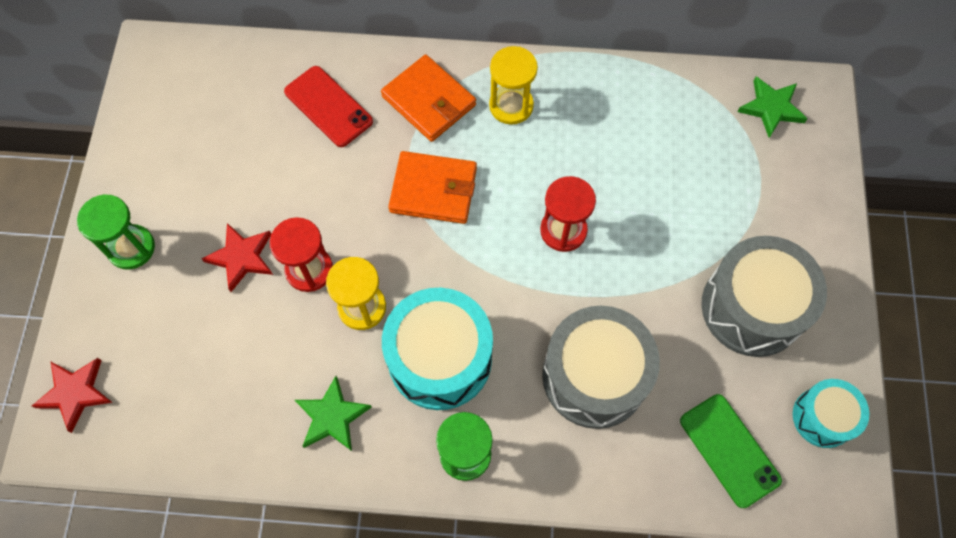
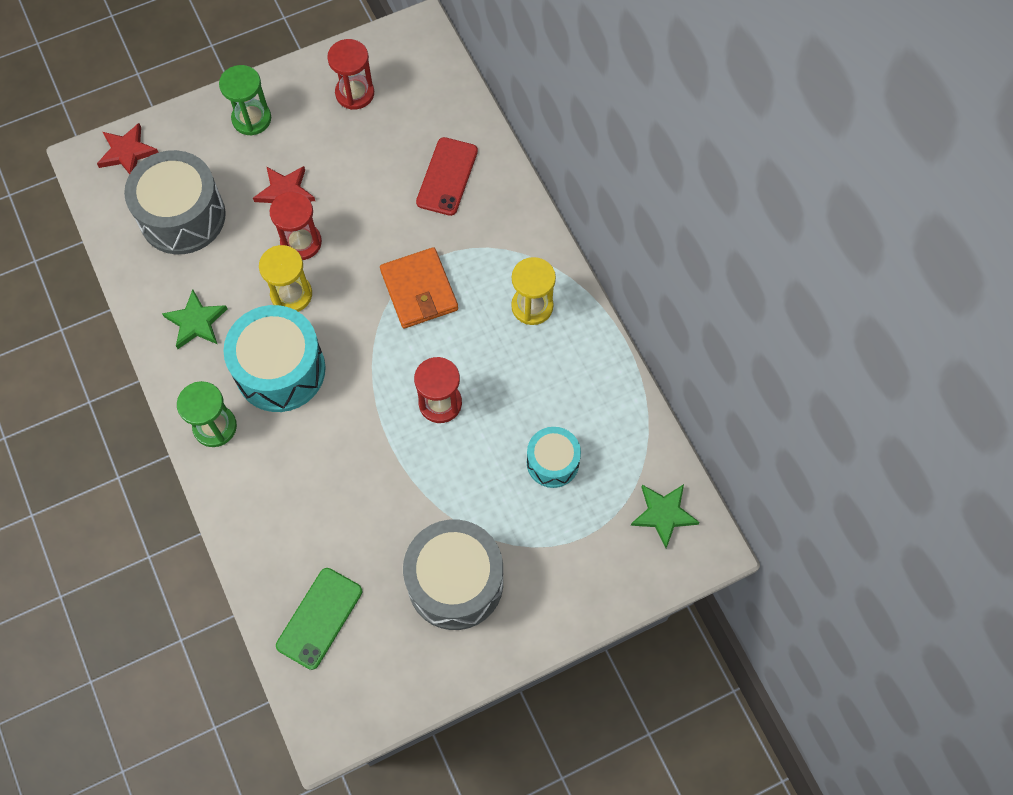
camera: 60 degrees right, 0 degrees up
(176, 139) = (355, 93): none -> red hourglass
(429, 101) = (497, 244): orange wallet -> none
(594, 376) = (326, 488): grey drum -> grey drum (182, 216)
(823, 417) = (387, 680): turquoise drum -> turquoise drum (552, 462)

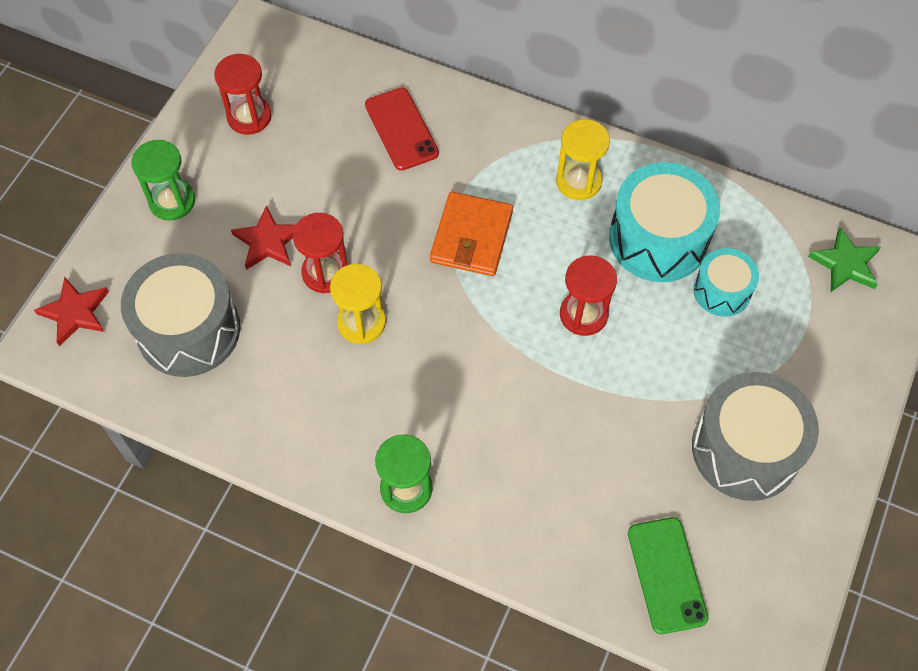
camera: 40 degrees left, 5 degrees down
(196, 322) = (295, 411): green star -> none
(280, 370) = (416, 393): turquoise drum -> turquoise drum (658, 239)
(419, 290) = (471, 237): orange wallet -> orange wallet turned 75 degrees clockwise

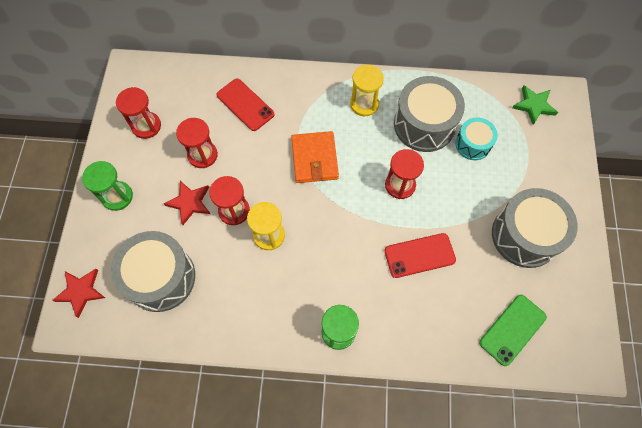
camera: 20 degrees left, 5 degrees up
(312, 181) = (202, 155): none -> red hourglass
(570, 423) = (419, 255): none -> red phone
(658, 239) = (424, 124): turquoise drum -> grey drum
(666, 575) = (512, 329): green phone -> green phone turned 75 degrees clockwise

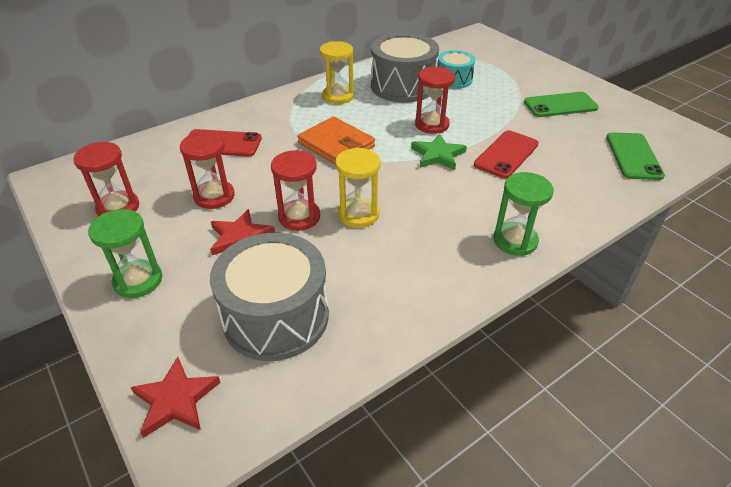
camera: 40 degrees left, 25 degrees down
(525, 235) = (560, 105): grey drum -> green phone
(534, 106) = (466, 45): green star -> green star (438, 155)

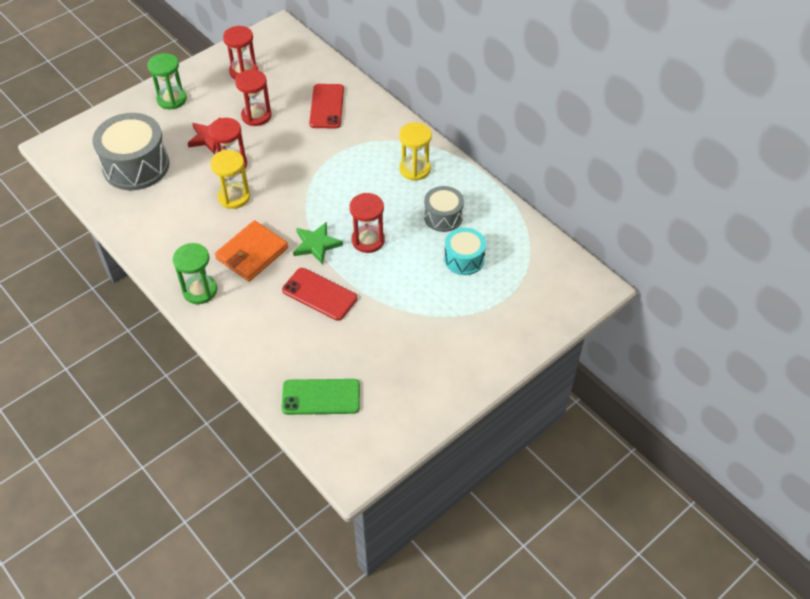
camera: 85 degrees right, 10 degrees up
(176, 400) = (82, 136): red star -> none
(336, 145) = (329, 176): orange wallet -> orange wallet (252, 253)
(403, 86) = (443, 217): grey drum -> grey drum, size x0.57
(560, 105) = (418, 349): green phone -> none

